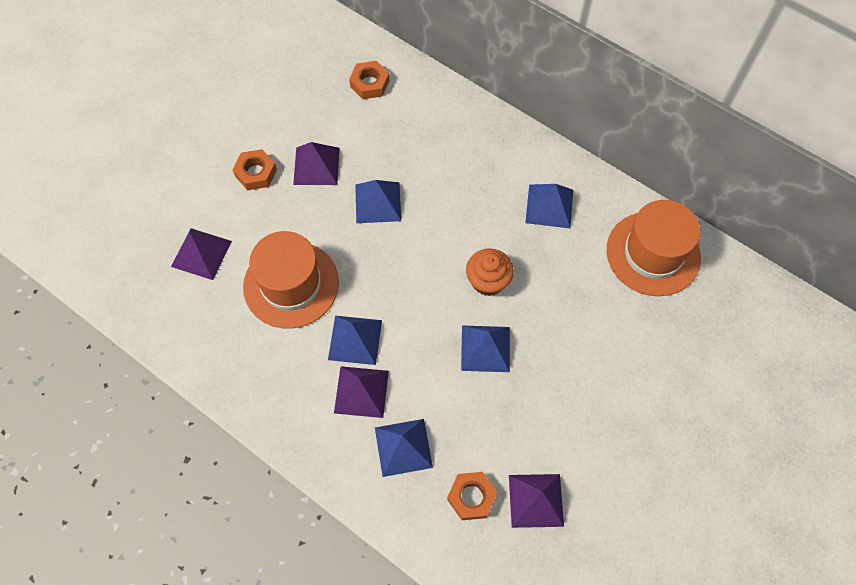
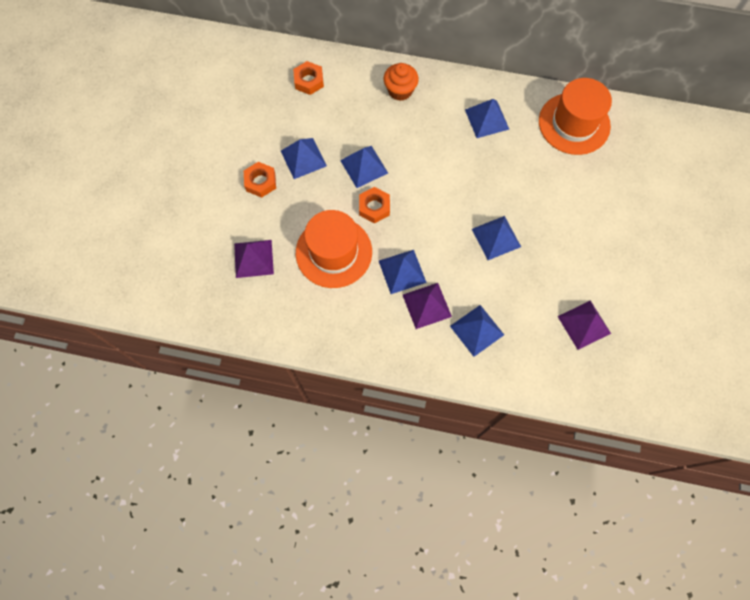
camera: 25 degrees left, 5 degrees up
(316, 166) = (303, 158): purple pyramid -> blue pyramid
(471, 497) = (541, 342): orange nut -> orange nut (374, 207)
(488, 281) = (472, 190): orange cupcake -> orange cupcake (400, 90)

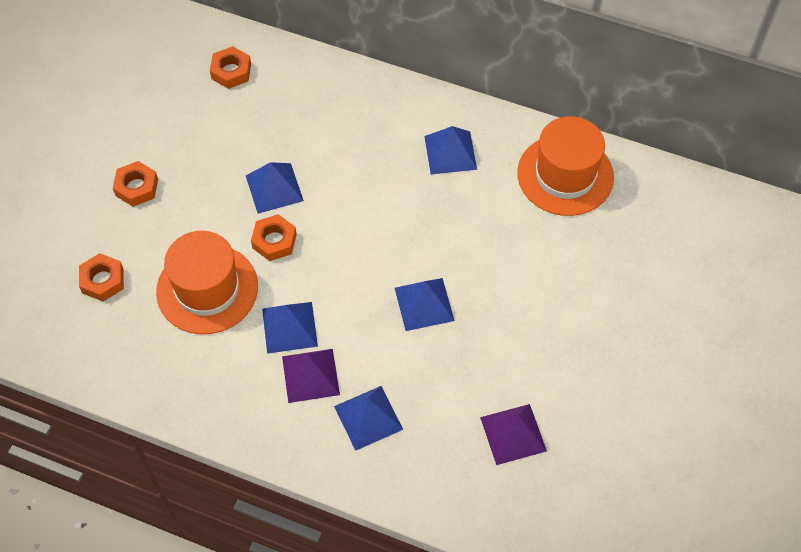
camera: 10 degrees right, 10 degrees down
(253, 258) = (102, 280): purple pyramid -> orange nut
(303, 158) = (199, 166): blue pyramid -> none
(400, 90) = (346, 100): orange cupcake -> none

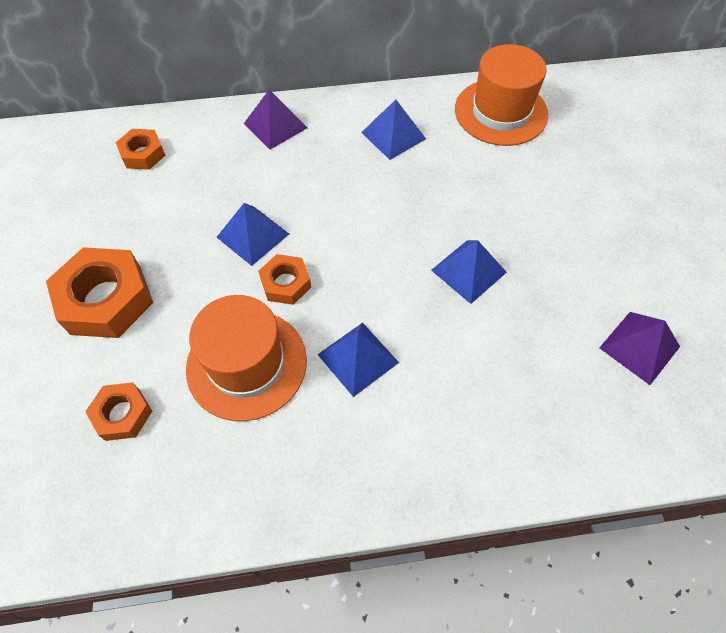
camera: 30 degrees left, 0 degrees up
(136, 187) = (106, 299): orange nut -> orange nut, size x1.80
(310, 375) = (412, 395): purple pyramid -> purple pyramid (275, 125)
(368, 417) = (499, 406): blue pyramid -> none

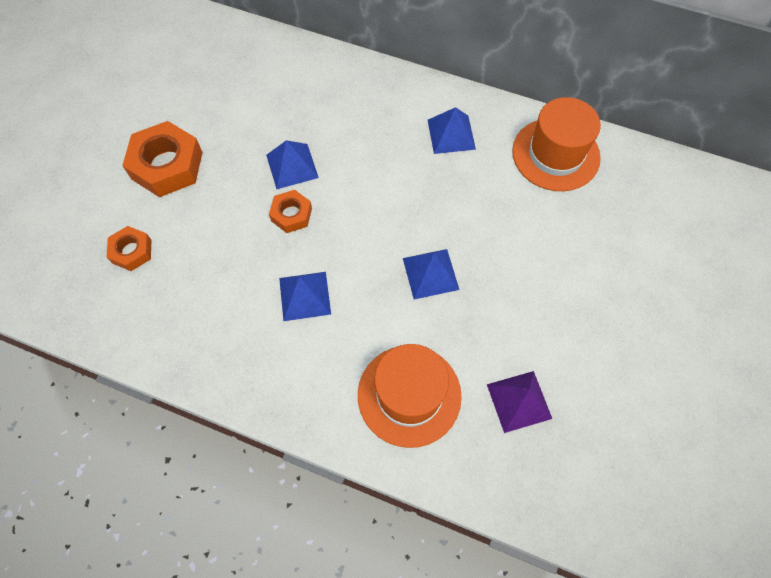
camera: 30 degrees right, 5 degrees up
(143, 154) = (255, 63): orange nut -> none
(247, 364) = (228, 259): orange hat -> orange hat (409, 395)
(275, 125) = (365, 83): purple pyramid -> none

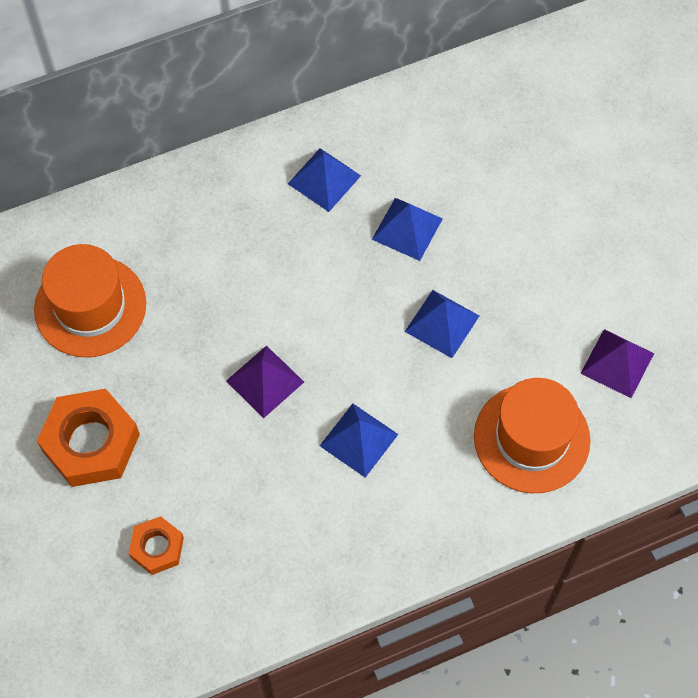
camera: 45 degrees left, 0 degrees up
(291, 214) = (264, 381): orange nut -> purple pyramid
(292, 166) = (212, 337): blue pyramid -> blue pyramid (407, 229)
(555, 154) = (434, 121): orange hat -> orange hat (90, 306)

